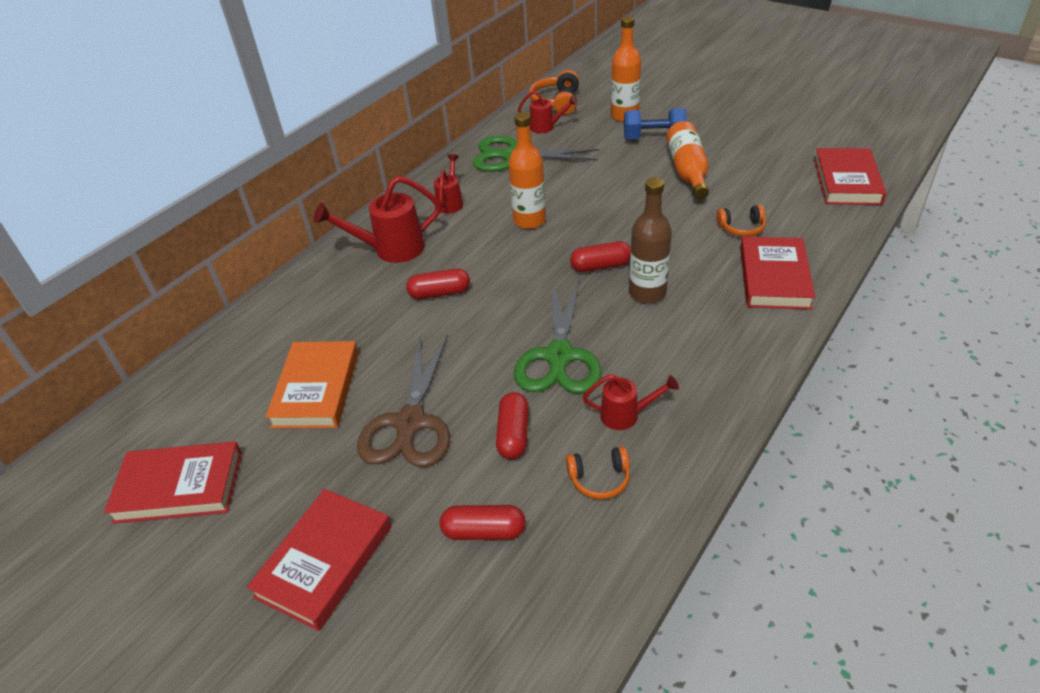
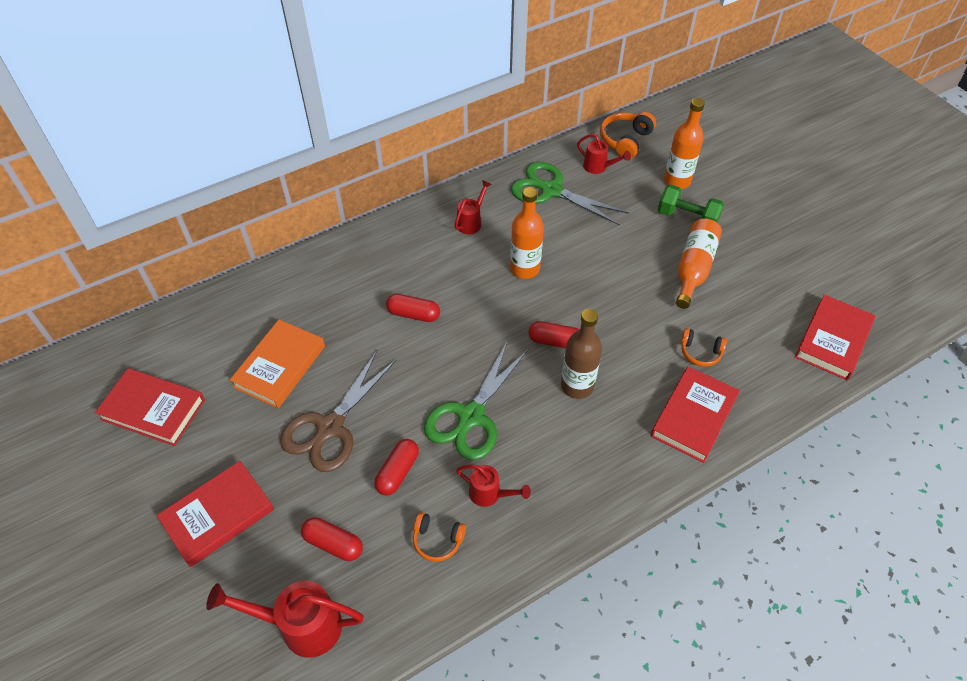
camera: 20 degrees right, 10 degrees up
(390, 249) = (398, 253): red watering can -> red watering can (301, 625)
(653, 138) = (687, 218): blue dumbbell -> green dumbbell

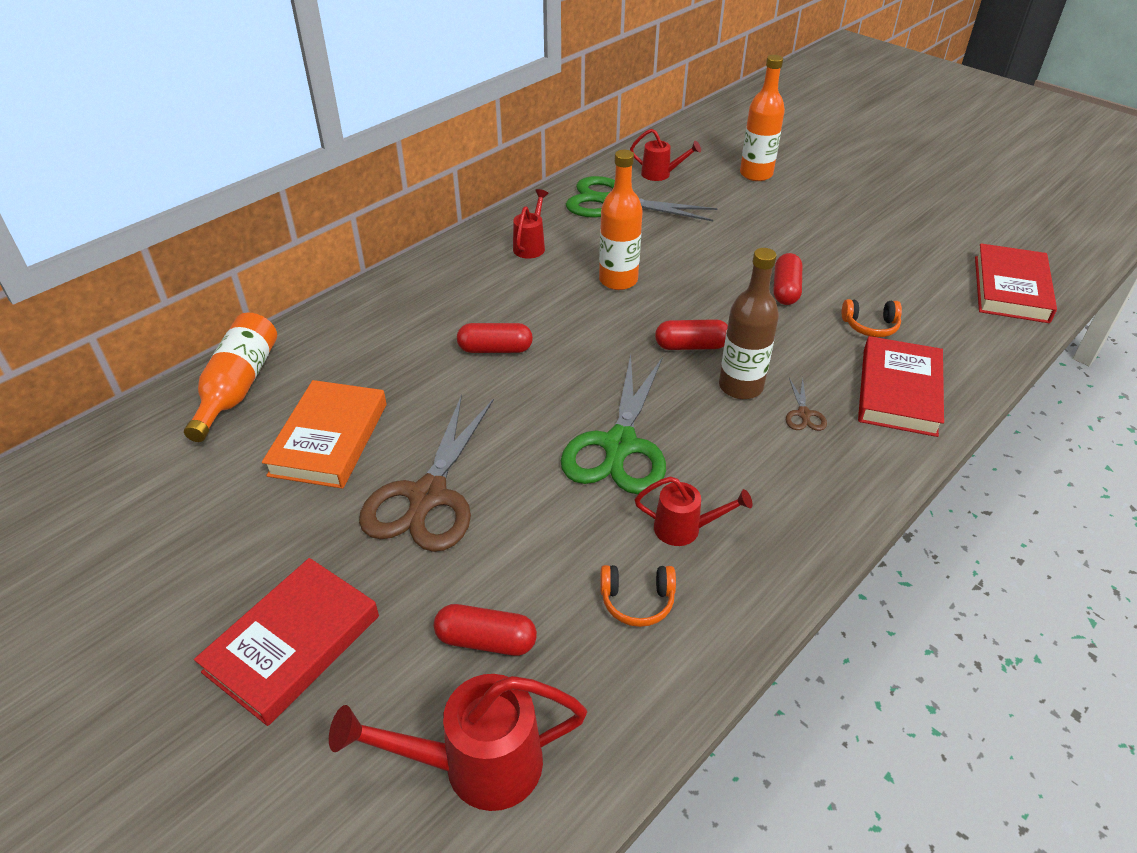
camera: 15 degrees left, 10 degrees down
(153, 410) = (148, 527): red book -> none
(397, 472) = (545, 530): red capsule -> red capsule (785, 289)
(613, 420) = (803, 414): none -> brown scissors
(625, 140) = (679, 147): orange headphones -> none
(687, 218) = (785, 204): green dumbbell -> none
(693, 268) = (818, 249): orange bottle -> orange bottle (238, 386)

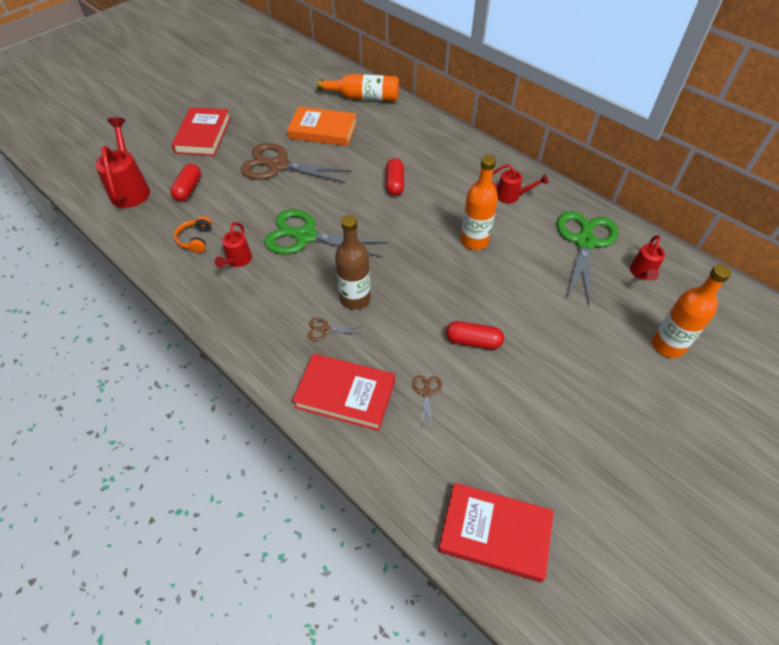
camera: 90 degrees right, 10 degrees up
(292, 643) = (203, 135): red book -> red book turned 60 degrees clockwise
(691, 346) = (399, 276): red capsule -> none
(870, 326) = (426, 392): orange headphones -> brown scissors

